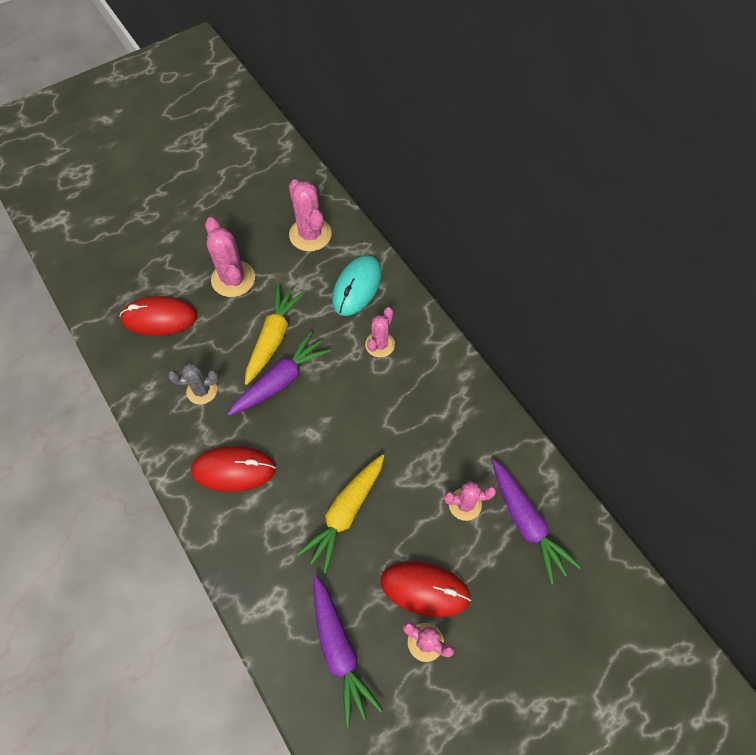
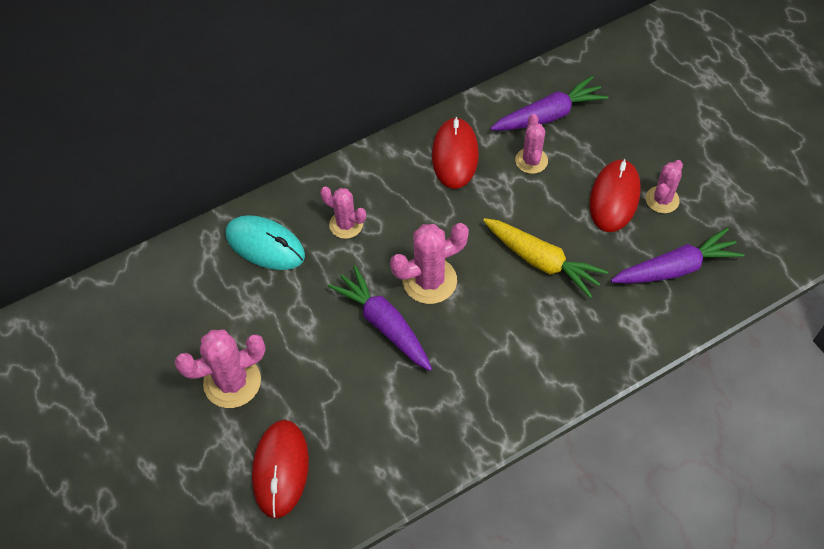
camera: 85 degrees left, 5 degrees down
(202, 390) = (391, 409): grey cactus -> none
(234, 470) = (493, 369): red mouse -> red mouse (455, 155)
(273, 338) = (325, 333): yellow carrot -> none
(310, 234) = (177, 294): pink cactus -> pink cactus (429, 280)

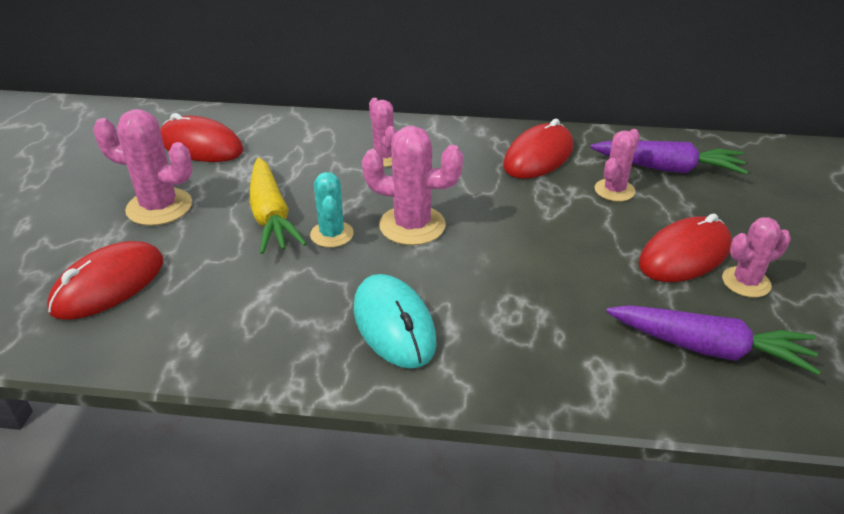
camera: 35 degrees right, 20 degrees down
(189, 301) = (201, 146): none -> red mouse
(265, 245) = (302, 140): turquoise mouse -> turquoise mouse (394, 325)
(384, 324) = (332, 234): purple carrot -> turquoise cactus
(541, 261) = (545, 265): yellow carrot -> yellow carrot (271, 216)

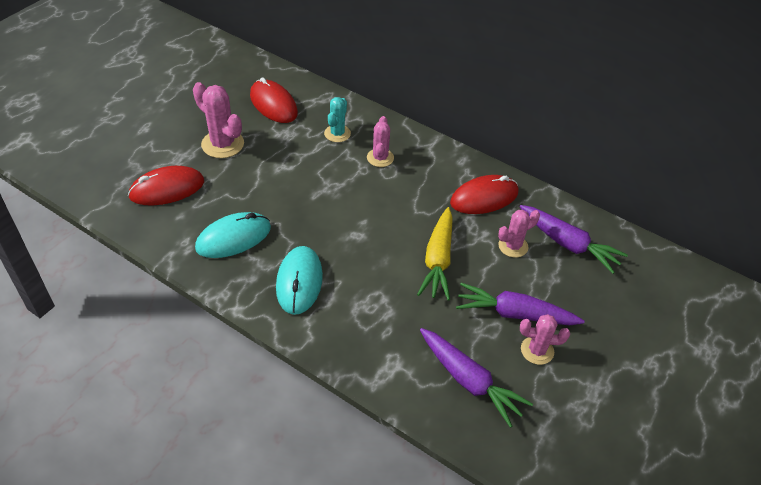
camera: 25 degrees right, 10 degrees up
(257, 308) = (233, 238): none -> turquoise mouse
(271, 216) = (281, 176): yellow carrot -> yellow carrot (438, 260)
(332, 234) = (307, 205): turquoise cactus -> turquoise cactus (337, 133)
(412, 225) = (359, 218): pink cactus -> none
(684, 255) = (515, 314): red mouse -> purple carrot

